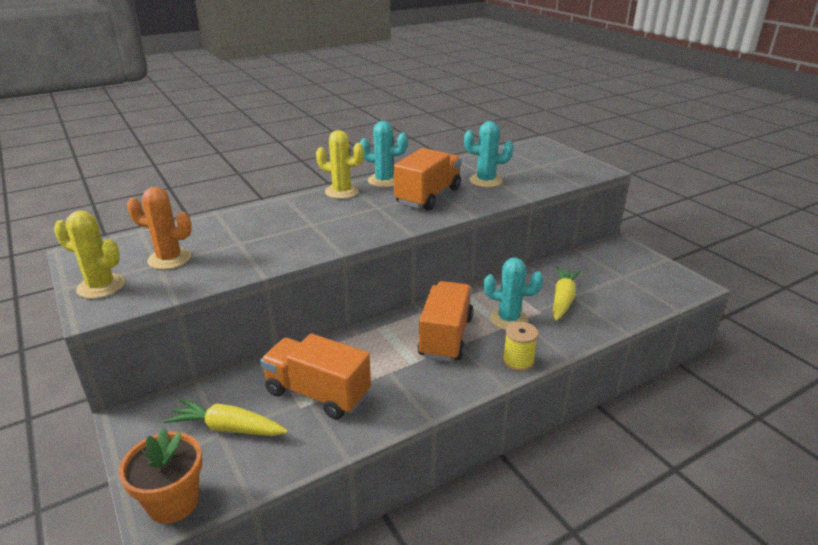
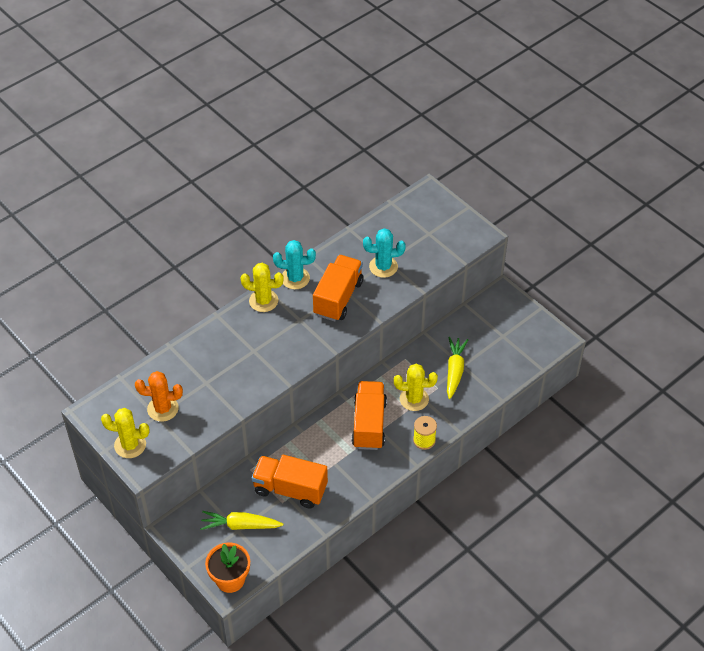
camera: 10 degrees left, 20 degrees up
(508, 319) = (414, 399): turquoise cactus -> yellow cactus

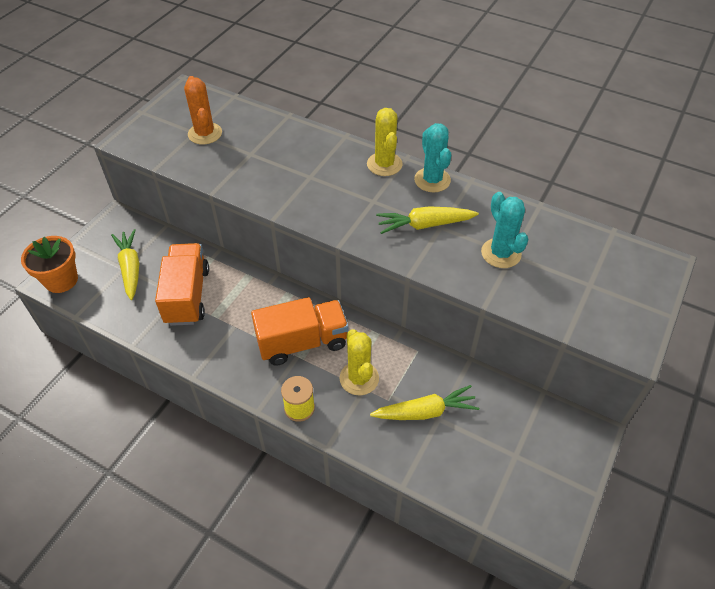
camera: 70 degrees right, 0 degrees up
(130, 445) = (152, 125): yellow cactus -> none
(338, 298) = (425, 225): orange truck -> yellow carrot

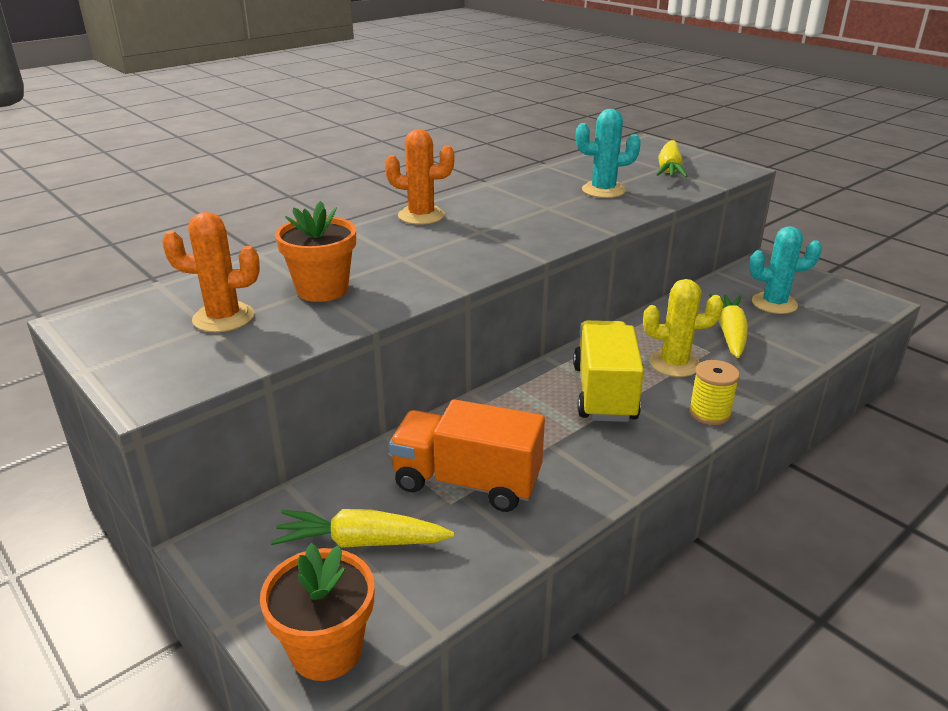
camera: 70 degrees left, 20 degrees down
(251, 157) = (322, 289): none -> orange flower pot
(302, 342) = (604, 393): orange truck -> yellow truck
(384, 164) = (421, 216): yellow cactus -> orange cactus
(425, 225) = (540, 213): yellow carrot -> yellow carrot (669, 169)
(432, 180) = (470, 199): turquoise cactus -> turquoise cactus (774, 303)

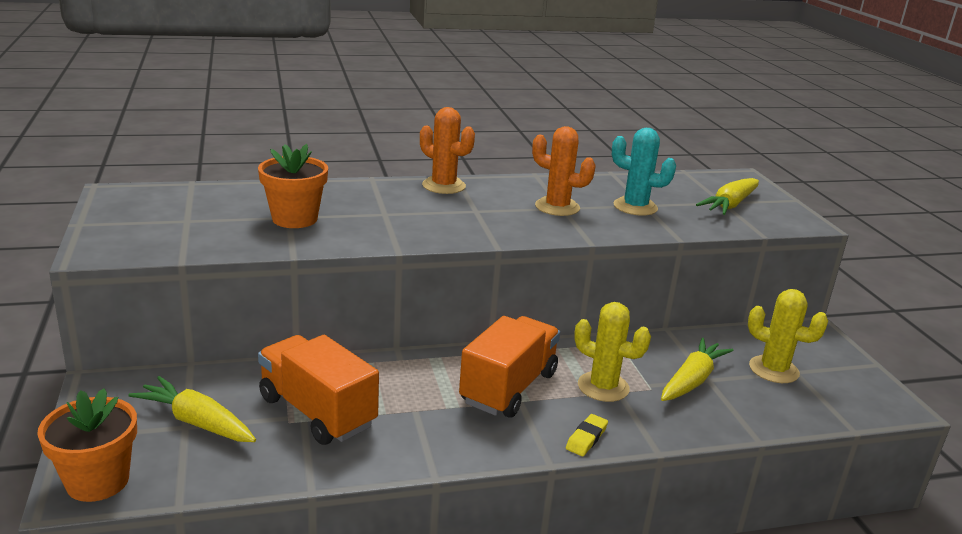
camera: 25 degrees right, 5 degrees down
(223, 318) = (203, 218): orange cactus -> orange cactus (557, 207)
(604, 393) = (509, 388): yellow truck -> orange truck
(709, 413) = (586, 438): yellow spool -> yellow eraser
(774, 303) = (773, 370): turquoise cactus -> yellow cactus

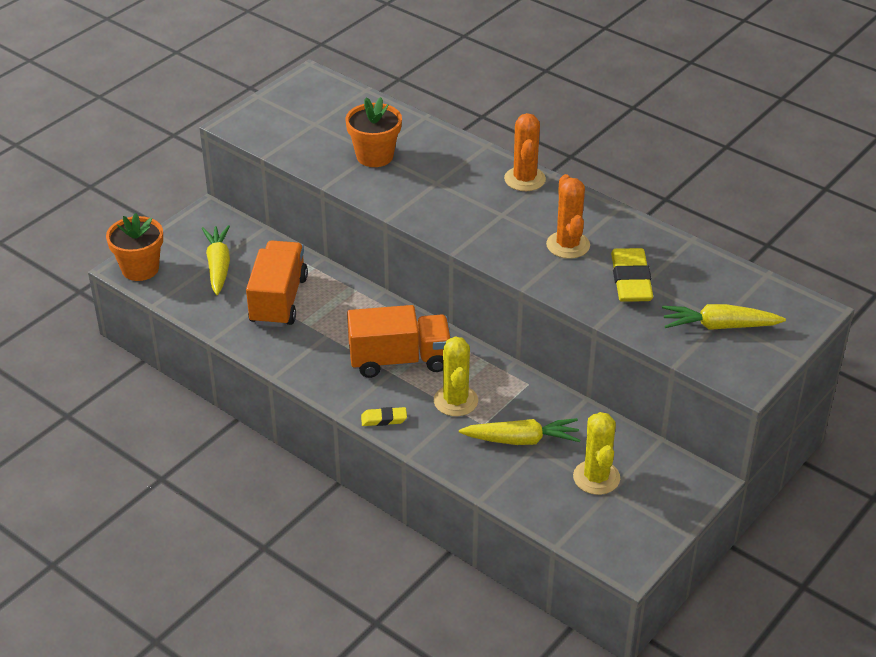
camera: 55 degrees right, 15 degrees up
(635, 207) = (631, 280): turquoise cactus -> yellow eraser

